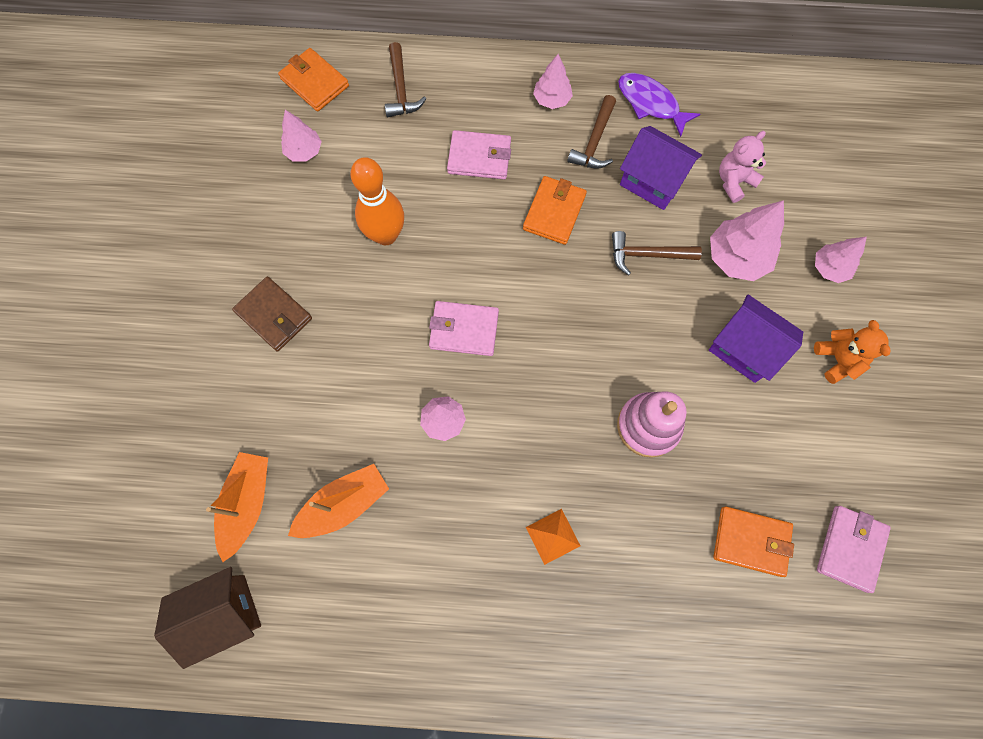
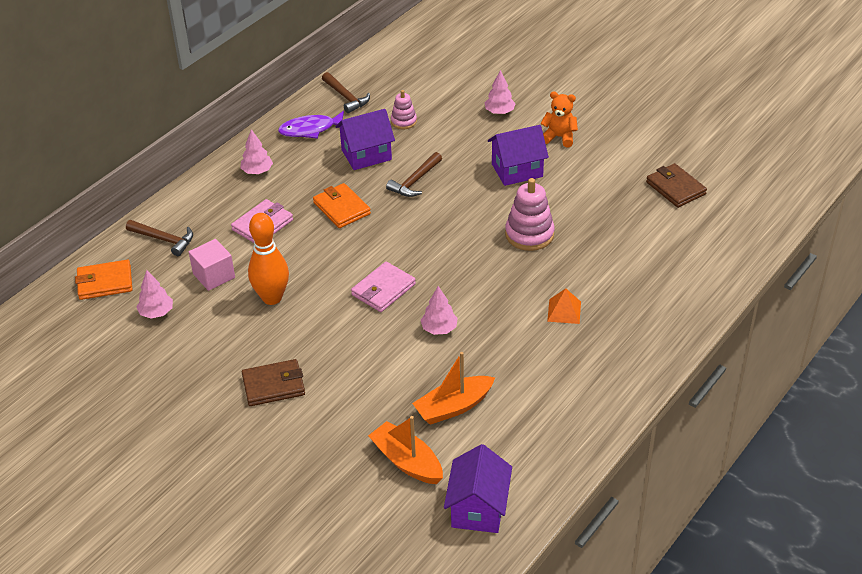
camera: 55 degrees left, 30 degrees down
(224, 613) = (478, 508): brown house -> purple house
(344, 504) = (453, 407): orange boat -> orange boat turned 120 degrees counterclockwise
(382, 164) = (214, 276): none -> pink cube
(594, 142) = (310, 167): brown hammer -> brown hammer (346, 97)
(734, 181) = (403, 121): pink teddy bear -> pink stacking toy
(736, 257) = (455, 145): pink tree -> none
(751, 541) = (639, 226): orange wallet -> none
(850, 548) = (675, 188): pink wallet -> brown wallet

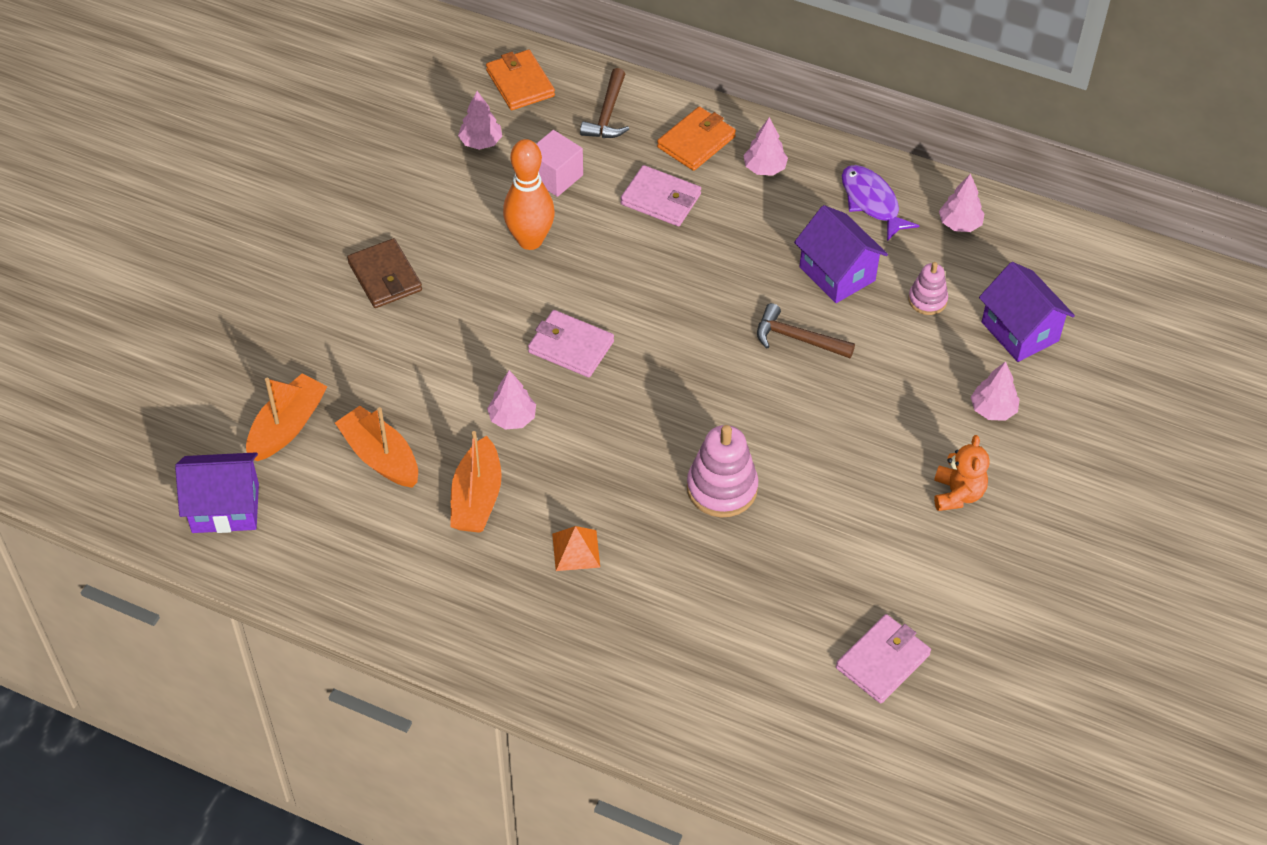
camera: 75 degrees right, 10 degrees up
(341, 208) = (716, 271): orange wallet -> orange wallet (696, 142)
(346, 97) = (959, 224): brown hammer -> pink tree
(506, 357) = (477, 498): none -> orange boat
(517, 170) = (860, 452): purple house -> purple house (1020, 331)
(675, 188) = (882, 661): brown wallet -> pink wallet

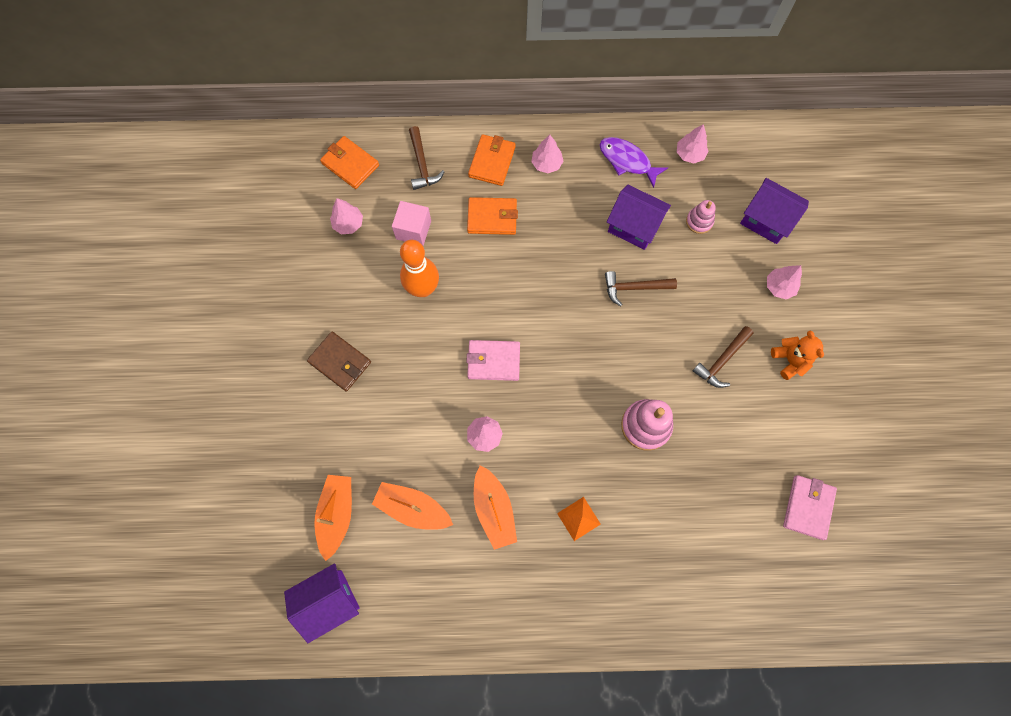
camera: 25 degrees left, 20 degrees up
(661, 199) = (492, 217): pink wallet -> orange wallet
(864, 459) = (721, 361): none -> brown hammer

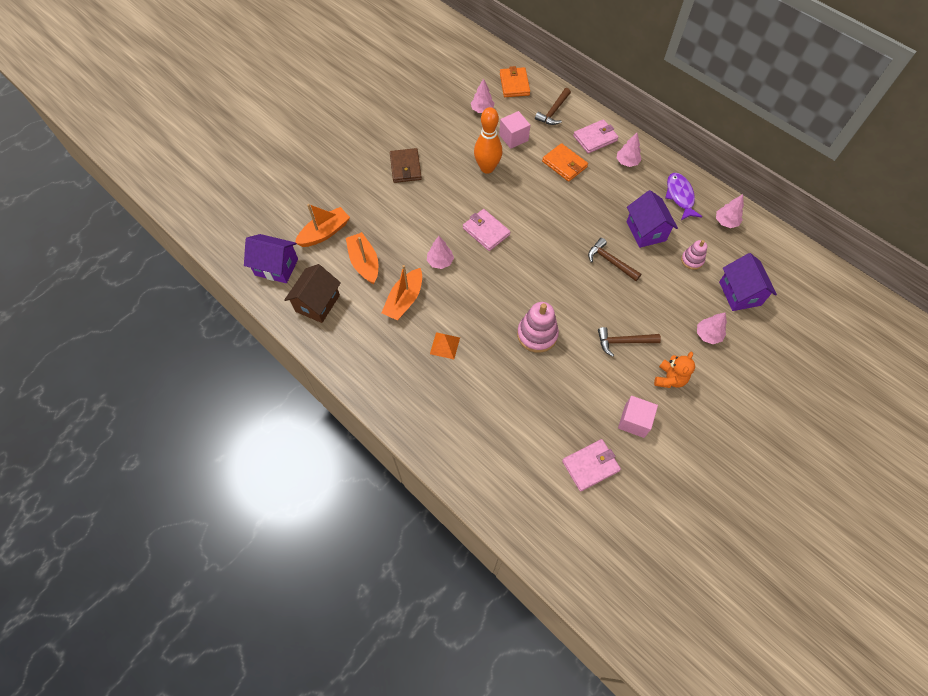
camera: 45 degrees right, 10 degrees down
(414, 597) = (317, 303): none -> brown house
(492, 162) = (595, 138): orange wallet -> pink wallet
(801, 430) = (634, 421): none -> pink cube

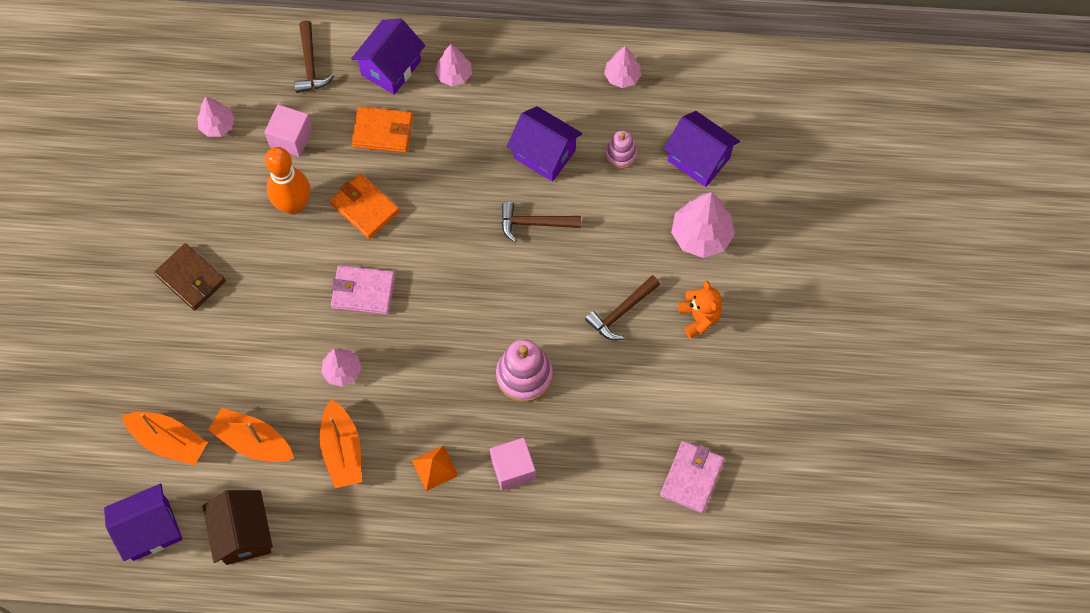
camera: 40 degrees left, 5 degrees up
(324, 233) = (169, 441): orange boat -> orange boat turned 105 degrees clockwise
(514, 84) = (227, 58): orange wallet -> orange wallet (365, 208)
(595, 138) = (391, 68): pink wallet -> purple house
(634, 421) = (698, 394): pink cube -> pink cube (513, 469)
(680, 196) = (548, 79): purple fish -> none
(708, 335) = (701, 235): pink tree -> pink tree, size x1.63

